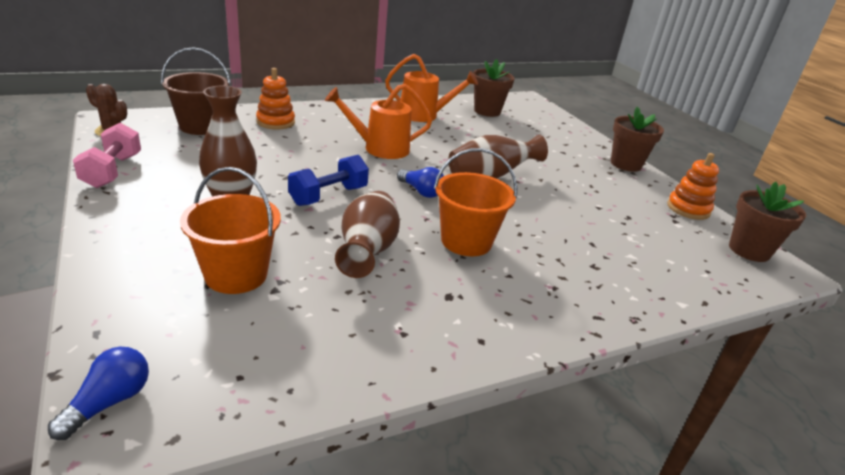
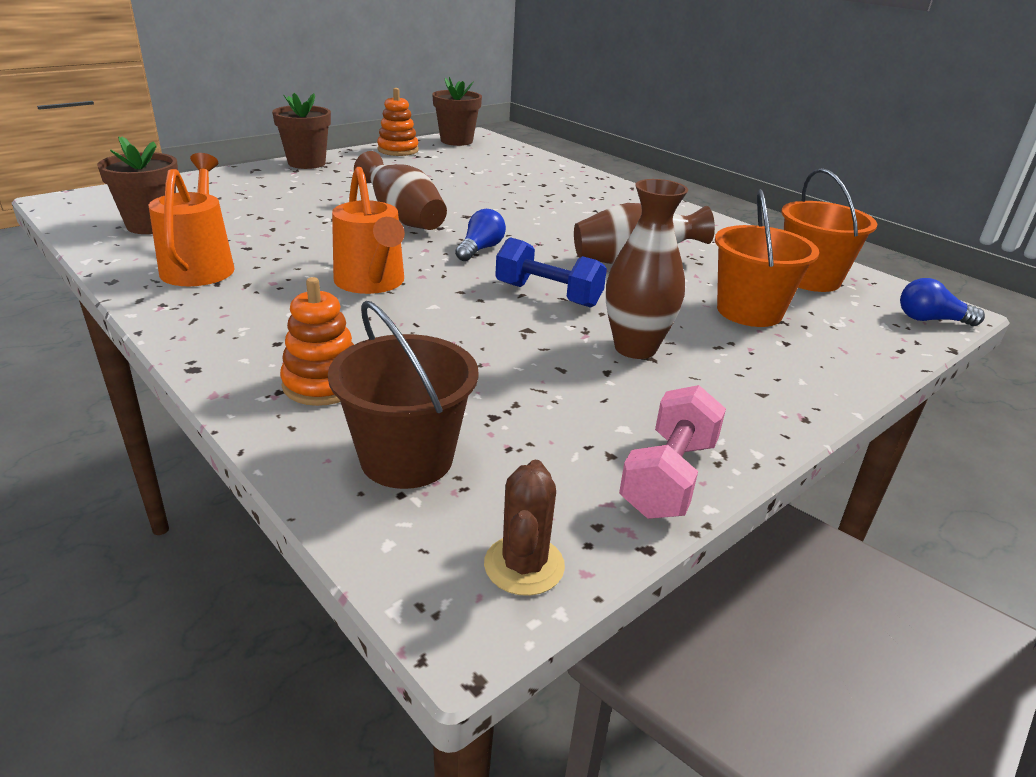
camera: 105 degrees left, 0 degrees up
(112, 171) = (668, 477): pink dumbbell -> pink dumbbell turned 45 degrees counterclockwise
(466, 241) = (562, 225): orange bucket -> orange bucket (810, 279)

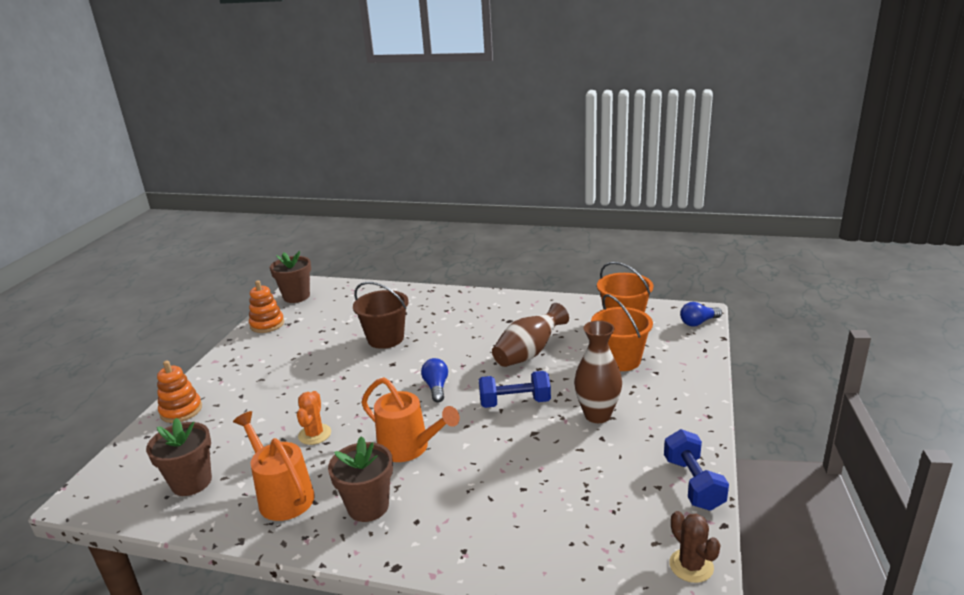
camera: 30 degrees left, 5 degrees down
(304, 236) = (314, 434): none -> orange cactus
(306, 163) = (218, 368): brown flower pot -> brown flower pot (368, 506)
(323, 384) = (480, 531): orange stacking toy -> orange stacking toy (181, 411)
(402, 219) = (357, 387): brown vase -> none
(407, 458) = (578, 547): brown bucket -> brown bucket (385, 339)
(668, 477) = (693, 483): pink dumbbell -> blue dumbbell

